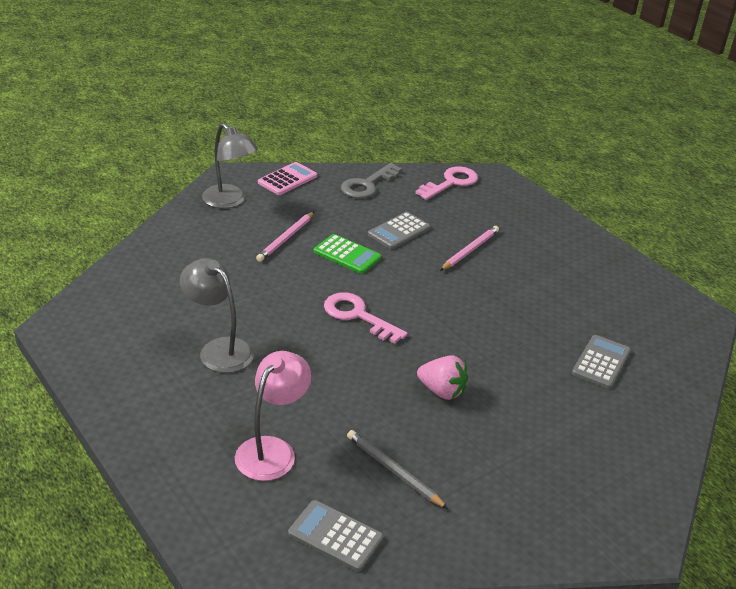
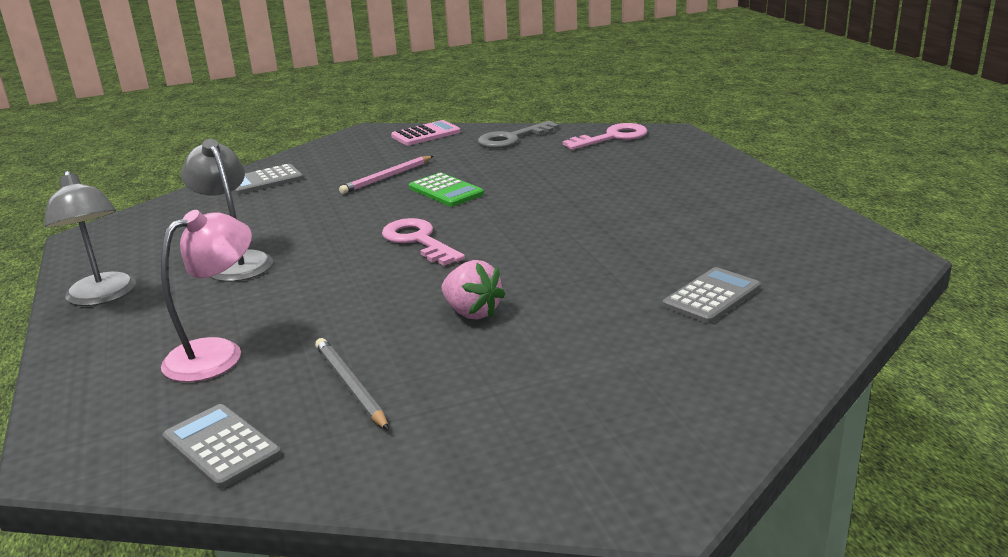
camera: 20 degrees right, 10 degrees down
(230, 201) = (350, 149): grey lamp -> grey lamp (103, 296)
(399, 231) = (521, 174): grey calculator -> grey calculator (265, 181)
(470, 250) = (597, 191): pink pencil -> none

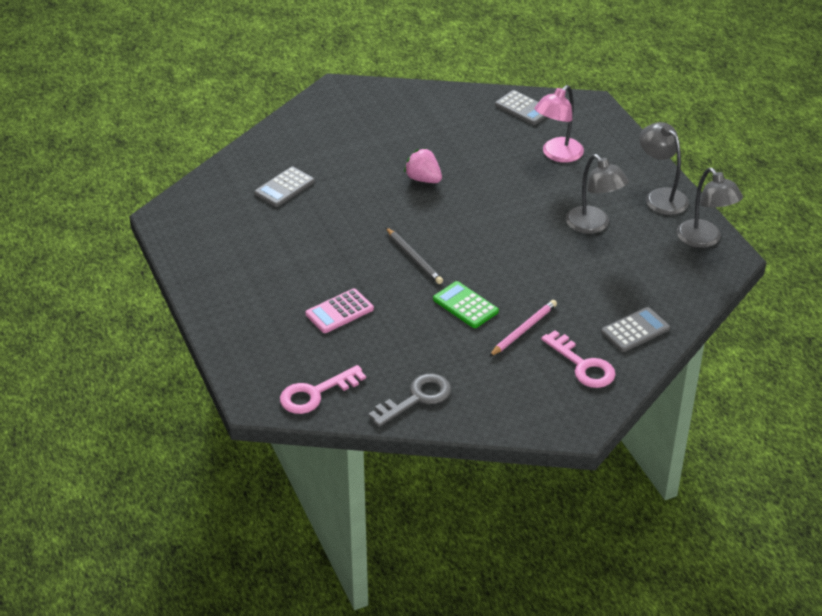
camera: 175 degrees right, 15 degrees up
(99, 251) = (704, 240): none -> grey lamp
(351, 386) = (476, 135): grey pencil -> grey pencil (414, 258)
(418, 241) = (472, 243): pink key -> pink key (583, 365)
(426, 134) = (510, 415): pink calculator -> pink calculator (339, 312)

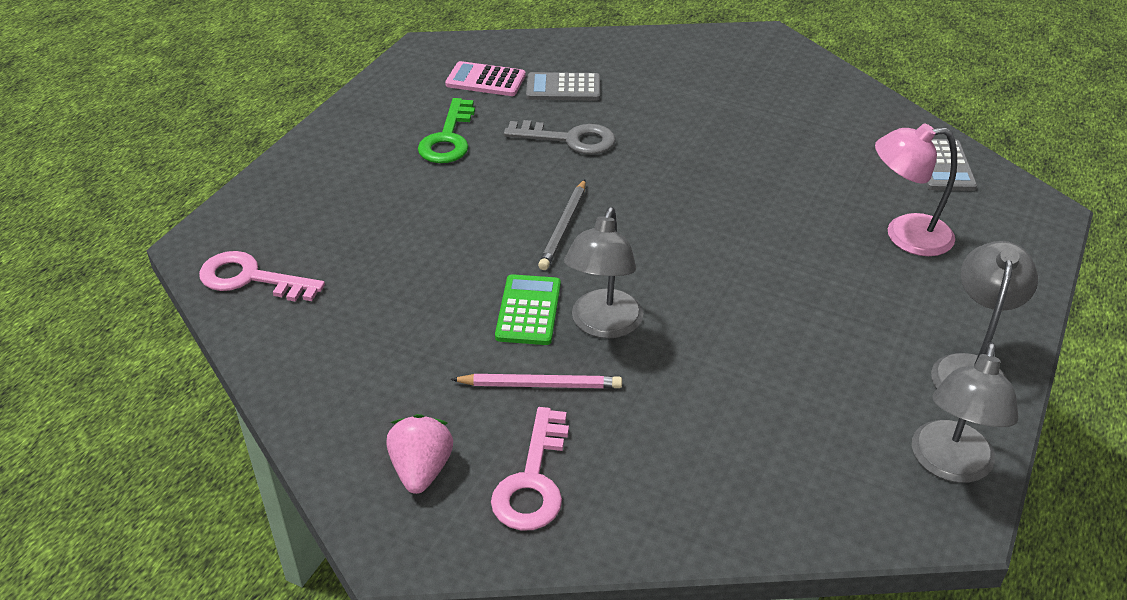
camera: 50 degrees right, 0 degrees up
(276, 256) = (448, 138): none -> green key
(339, 312) = (408, 224): pink calculator -> pink calculator (485, 80)
(417, 398) = (316, 360): grey key -> grey key (570, 139)
(423, 179) = (707, 163): pink strawberry -> pink strawberry (421, 470)
(593, 225) = (820, 338): grey lamp -> grey lamp (603, 325)
(635, 330) = (665, 496): grey calculator -> none

